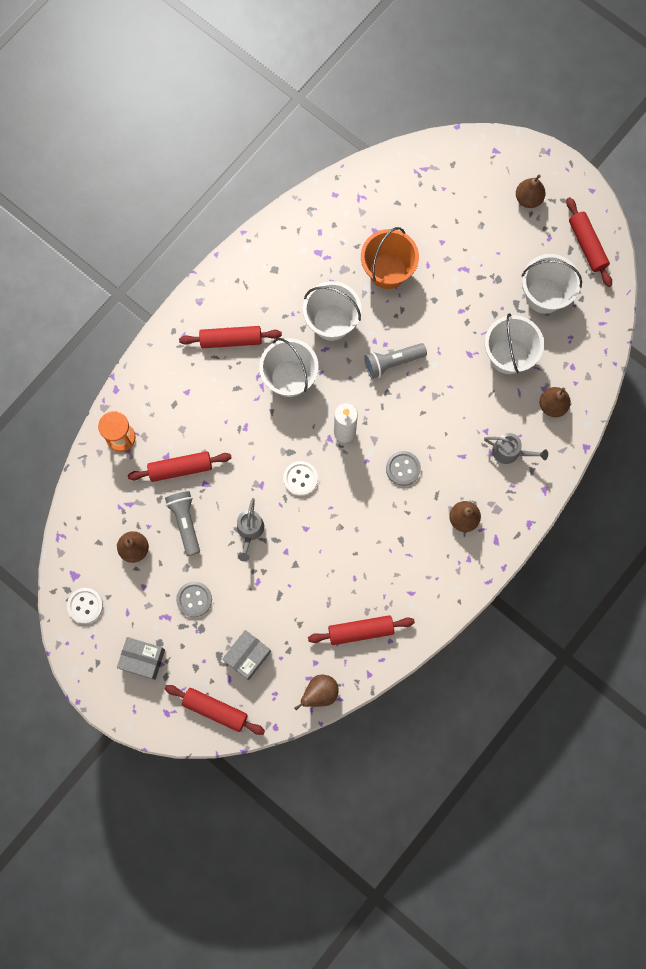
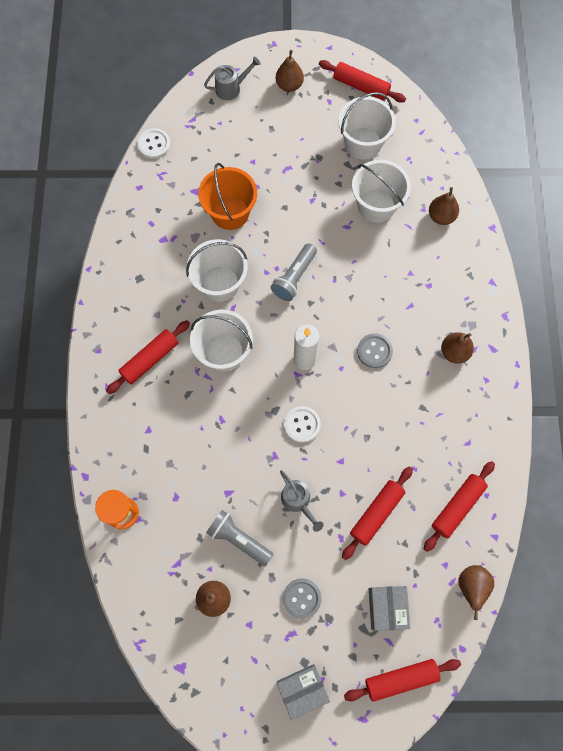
camera: 40 degrees left, 5 degrees down
(85, 605) = (212, 686): white button -> white button (154, 144)
(180, 468) = (196, 497): red rolling pin -> red rolling pin (376, 513)
(510, 452) = (442, 274): grey watering can -> grey watering can (231, 88)

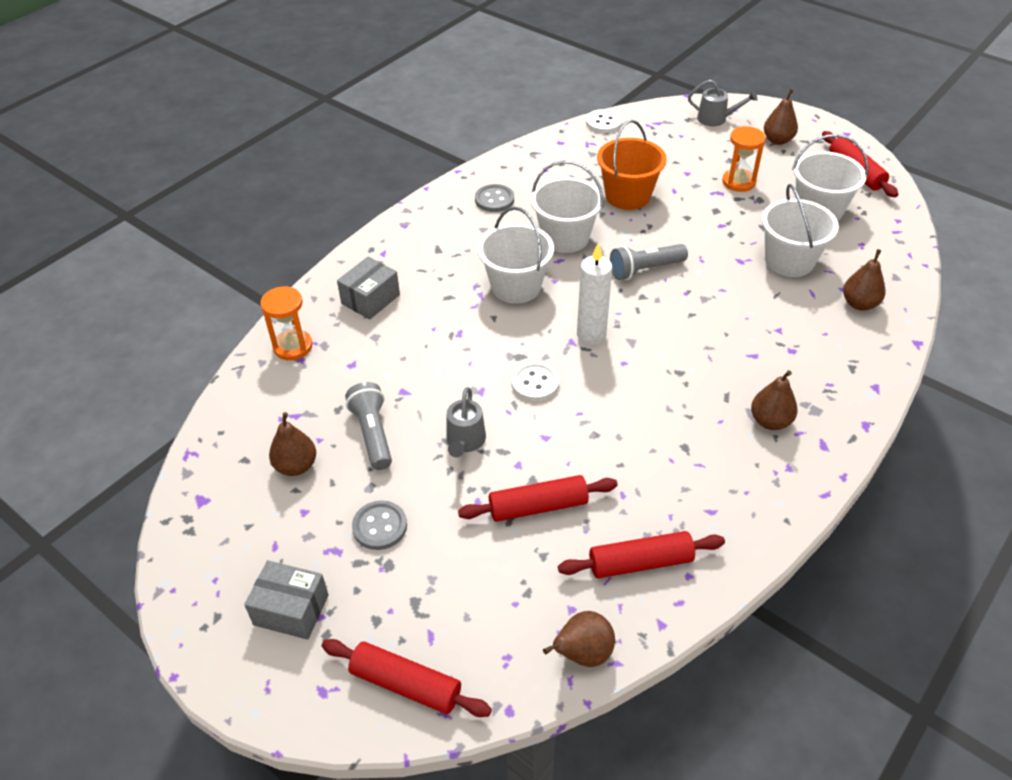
camera: 40 degrees right, 25 degrees down
(150, 359) = (442, 255): red rolling pin -> none
(293, 148) = (738, 182): none -> orange hourglass
(374, 351) = (675, 369): grey button -> grey button (494, 199)
(386, 608) = (461, 601): grey box -> grey box (370, 299)

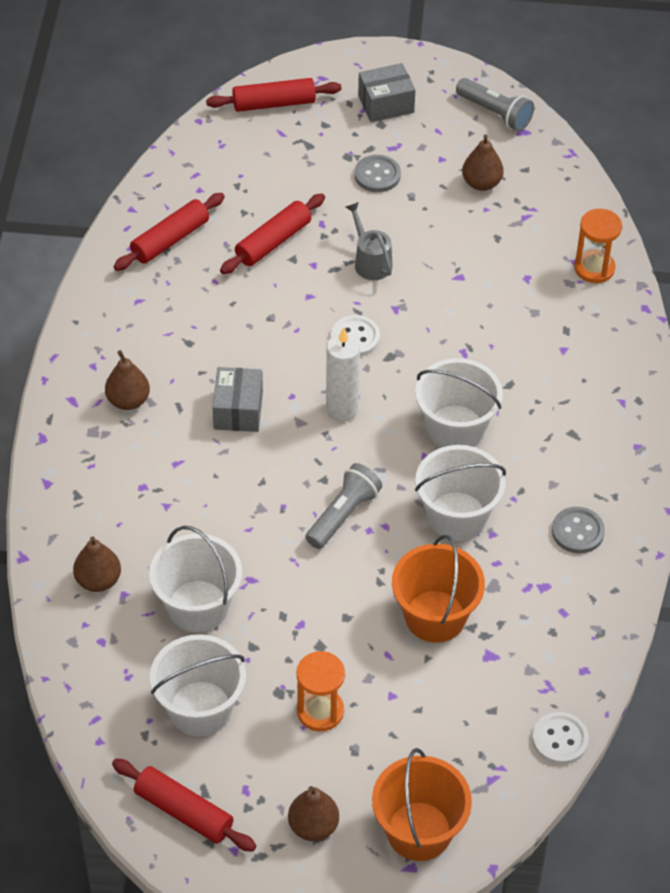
camera: 145 degrees right, 5 degrees up
(370, 299) = (578, 345): grey box -> grey box (238, 410)
(372, 434) = (449, 232): grey flashlight -> grey flashlight (495, 113)
(582, 654) = (173, 169): brown pear -> none
(716, 119) = (419, 831): grey watering can -> orange bucket

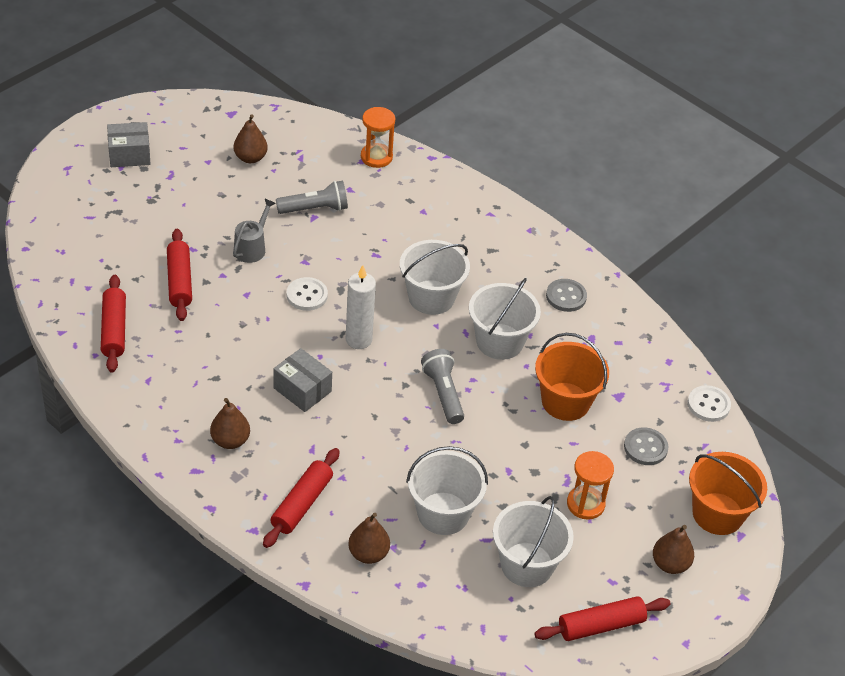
camera: 55 degrees left, 5 degrees down
(274, 103) = (59, 203): red rolling pin -> red rolling pin (302, 504)
(370, 261) = (252, 247): grey watering can -> grey watering can turned 105 degrees clockwise
(377, 175) = (184, 197): grey button -> grey button (645, 447)
(386, 104) = (129, 155): grey box -> grey box turned 60 degrees clockwise
(495, 113) = (201, 114): grey flashlight -> grey flashlight (315, 209)

